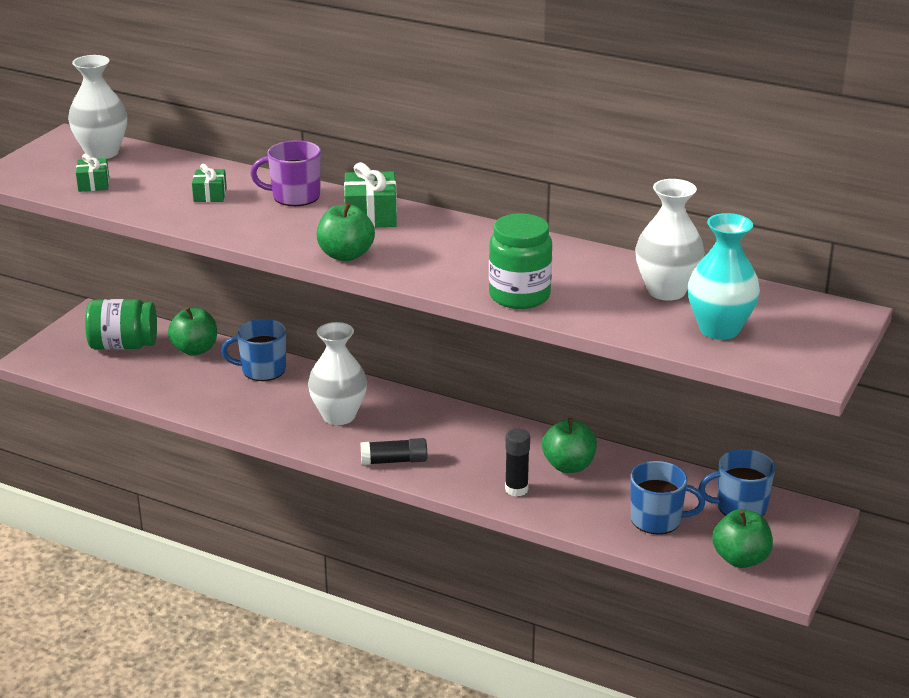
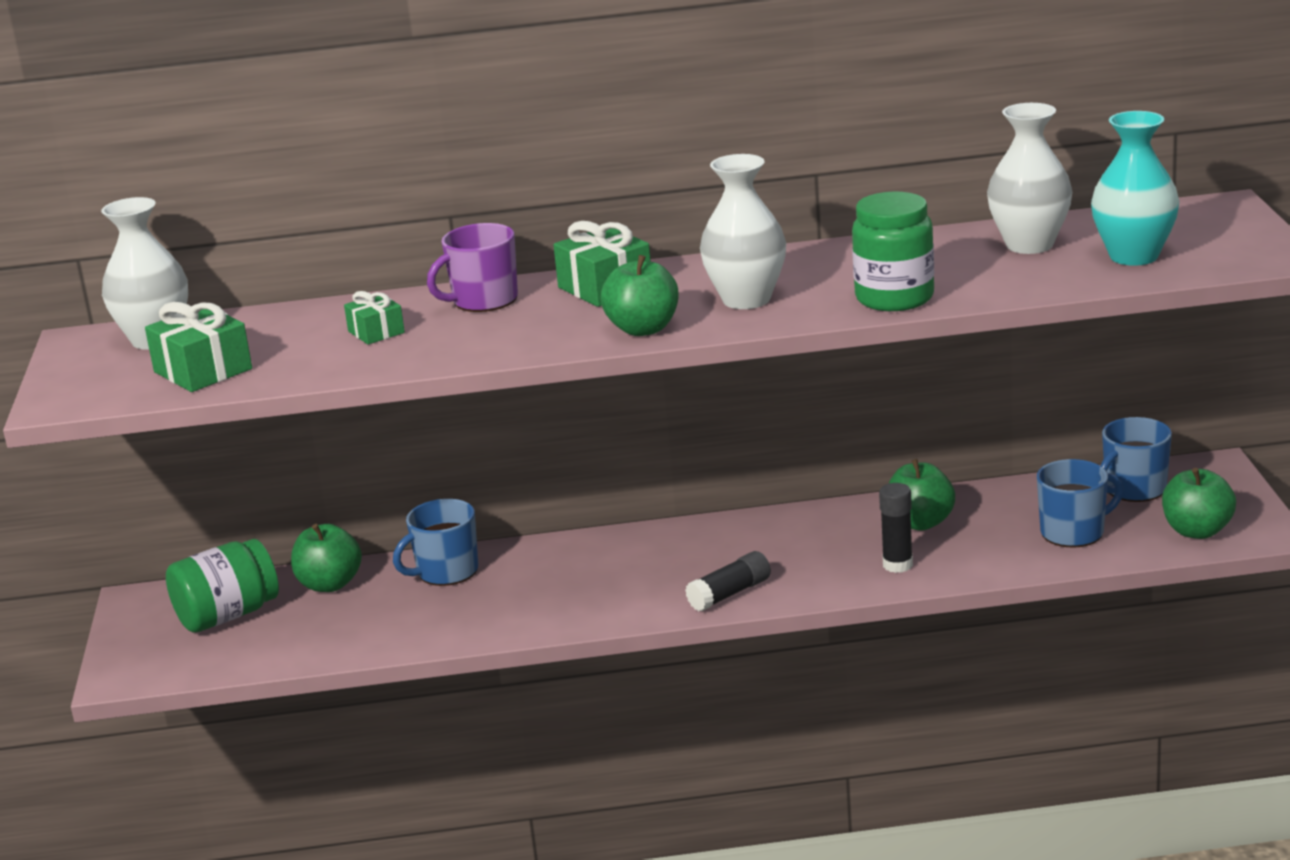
camera: 30 degrees left, 5 degrees down
(93, 184) = (203, 370): green gift -> green gift, size x1.65
(339, 416) = (604, 578): white vase -> white vase (746, 299)

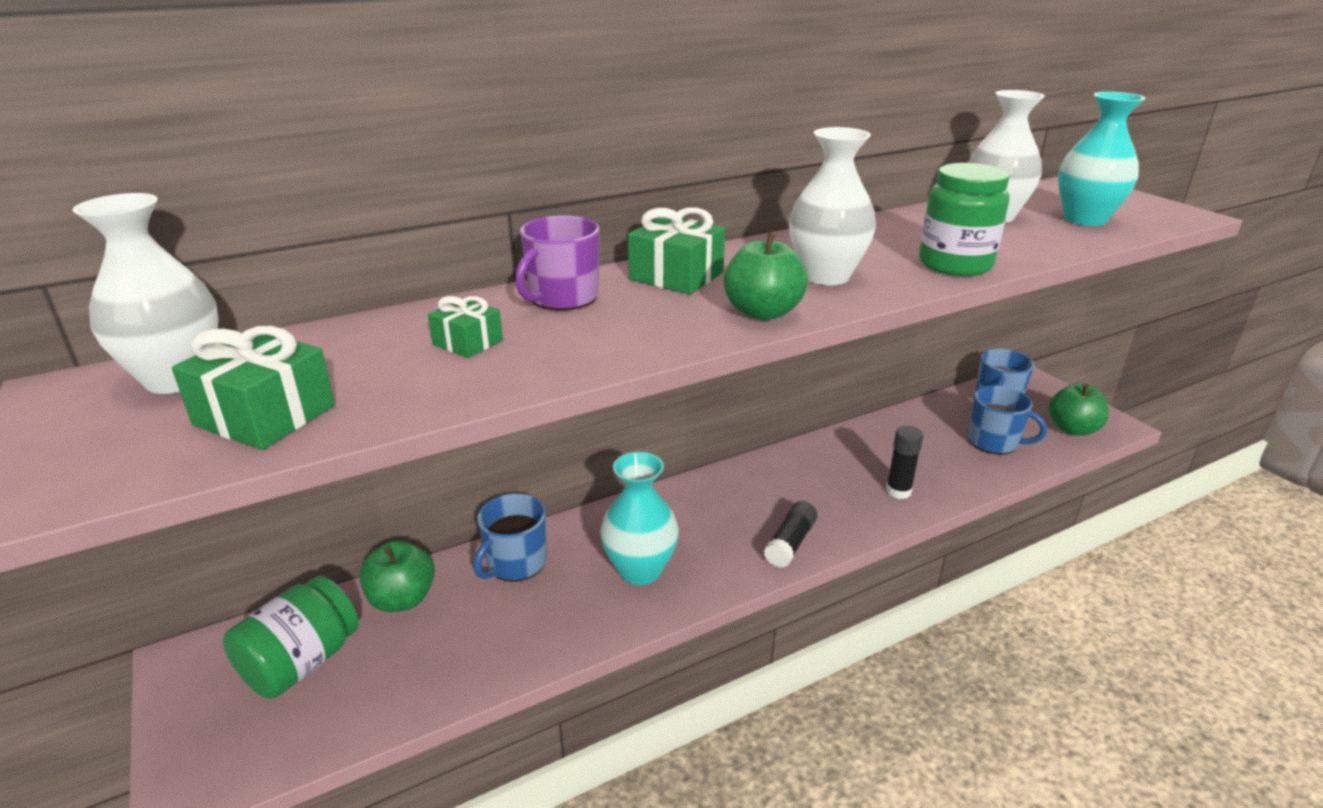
camera: 25 degrees left, 5 degrees up
(560, 594) = (640, 570): none -> turquoise vase
(920, 523) = (880, 450): green apple -> none
(1074, 532) = (994, 442): blue mug -> blue mug turned 75 degrees clockwise

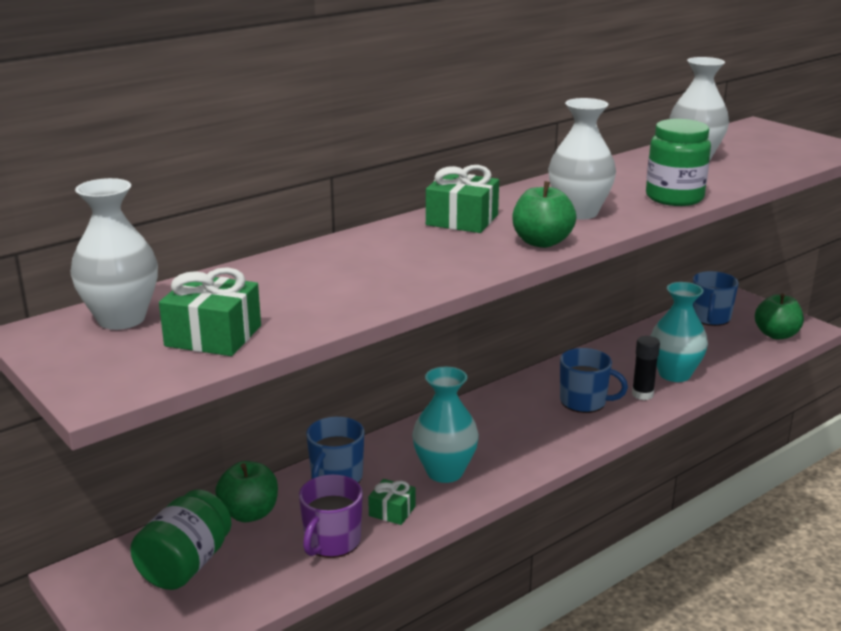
camera: 10 degrees left, 5 degrees down
(468, 342) = (328, 278): green gift -> green gift (392, 511)
(562, 298) = (381, 242): purple mug -> purple mug (331, 542)
(790, 543) = (563, 441): black glue stick -> none
(994, 442) = (713, 350): blue mug -> blue mug (584, 402)
(1085, 219) = (766, 156): turquoise vase -> turquoise vase (674, 374)

